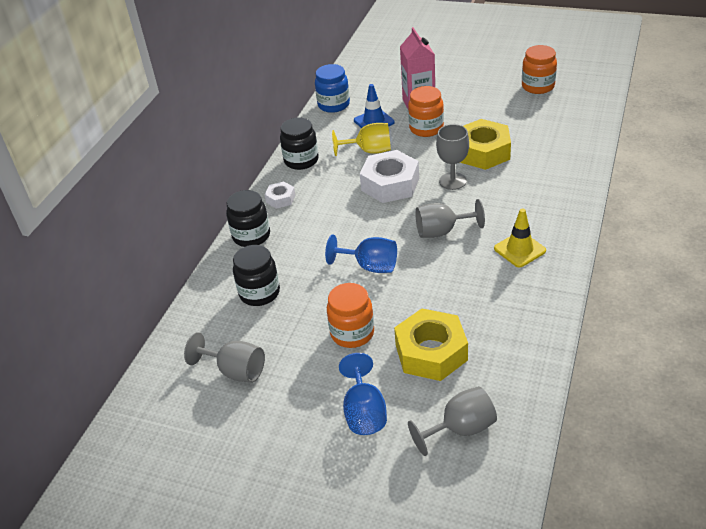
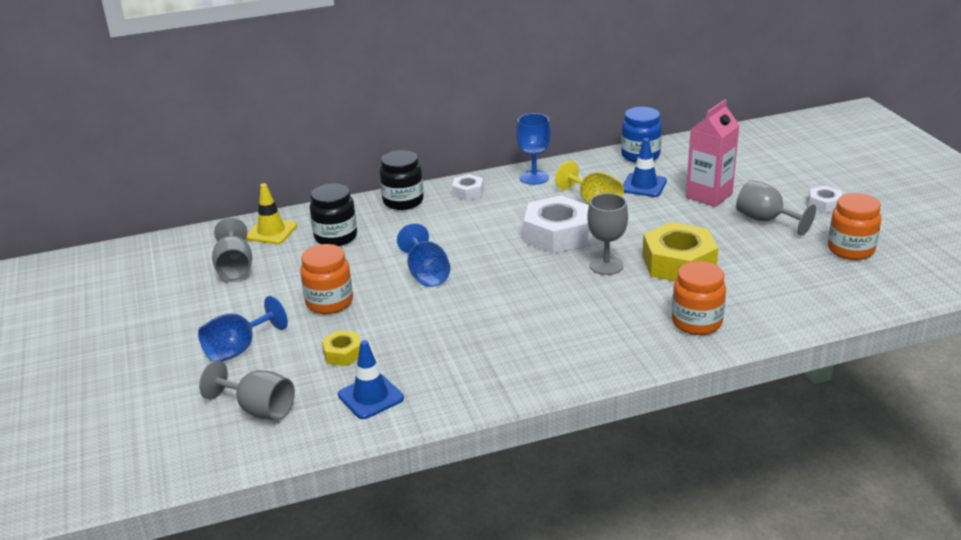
camera: 50 degrees right, 10 degrees down
(301, 160) = (534, 177): black jar -> blue goblet
(426, 128) = (672, 216): orange jar -> orange jar (696, 322)
(431, 352) = (343, 353): yellow nut -> yellow nut, size x0.50
(442, 231) = (520, 291): grey goblet -> grey goblet (766, 220)
(480, 70) = (824, 204): none -> white nut
(500, 358) = (370, 397): none -> blue traffic cone
(519, 250) = (544, 347): yellow traffic cone -> yellow traffic cone (271, 232)

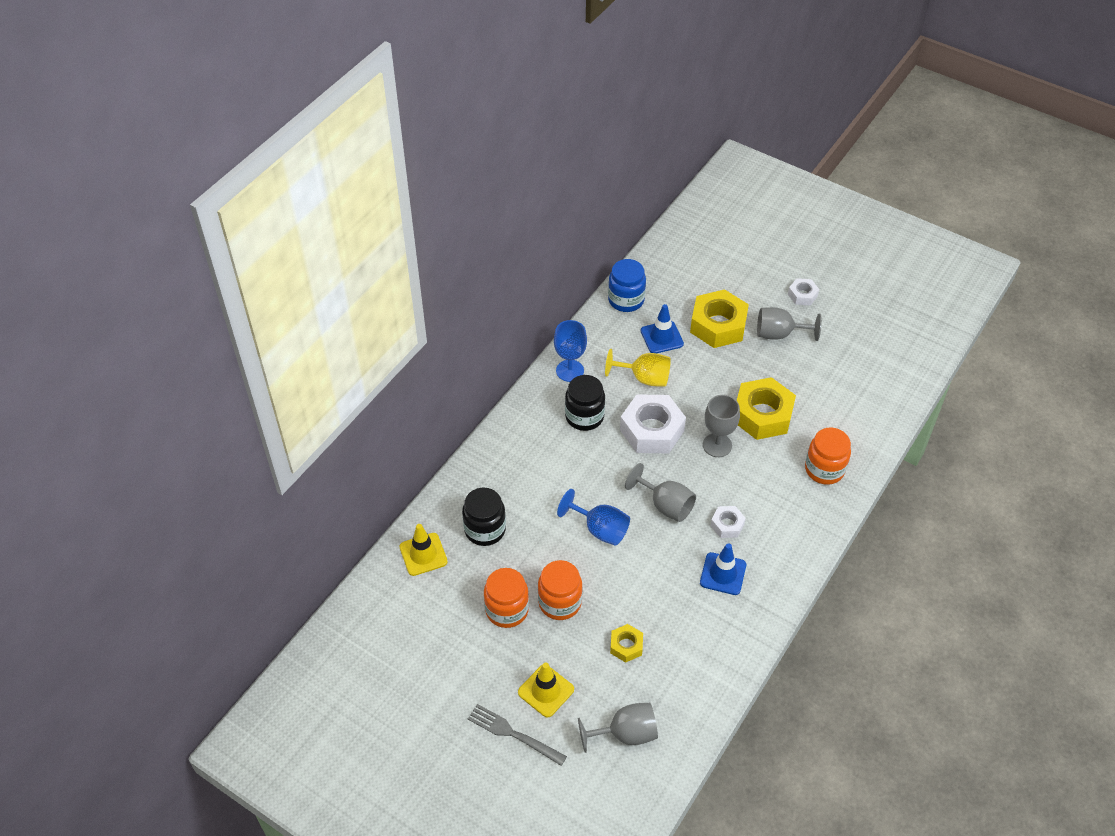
camera: 40 degrees left, 20 degrees up
(175, 362) = (512, 734): none -> grey fork
(235, 267) = (441, 612): grey goblet -> grey goblet (665, 505)
(238, 349) = (546, 691): blue goblet -> yellow traffic cone
(370, 397) = (688, 672): blue traffic cone -> blue traffic cone (723, 574)
(403, 201) = (494, 457): black jar -> black jar (584, 416)
(468, 192) = (535, 417): white nut -> white nut (727, 525)
(709, 195) = (718, 325): pink carton -> yellow nut
(850, 249) = (856, 338): orange jar -> orange jar (507, 610)

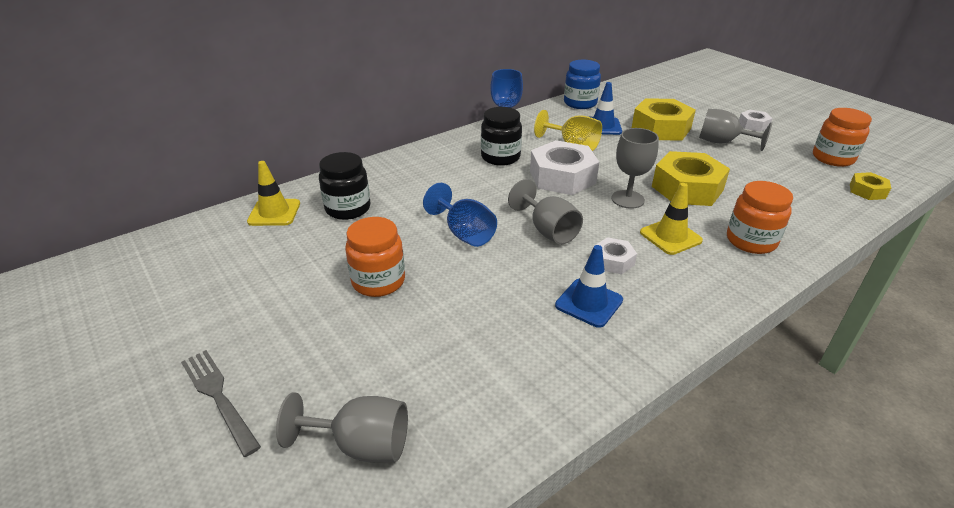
camera: 20 degrees right, 15 degrees down
(507, 610) = (316, 273): orange jar -> orange jar (833, 158)
(546, 691) = (296, 361): yellow traffic cone -> yellow traffic cone (670, 236)
(626, 646) = (427, 342): yellow nut -> yellow nut (867, 191)

